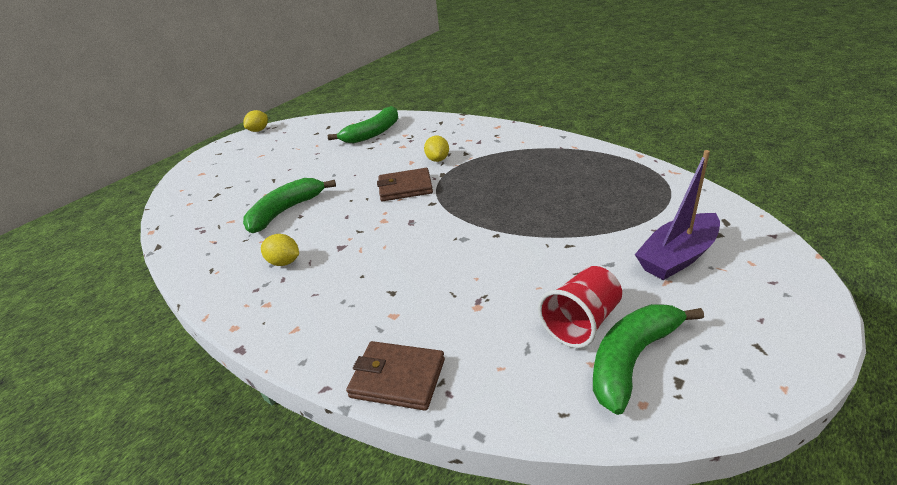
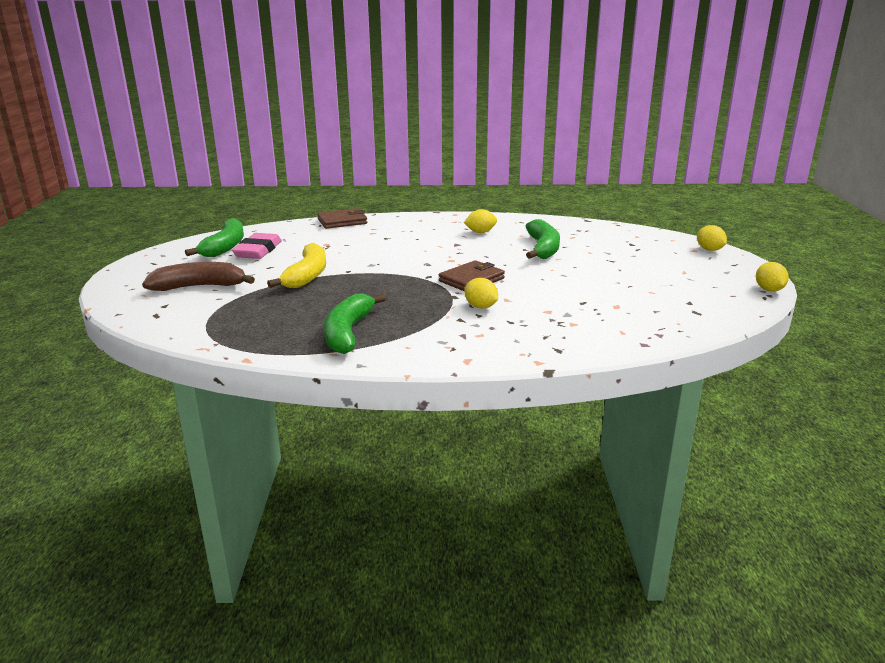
camera: 140 degrees right, 10 degrees down
(193, 170) = (709, 250): none -> yellow lemon
(373, 133) = (616, 316): green banana -> green banana (348, 332)
(544, 239) = (307, 275): none -> yellow banana
(581, 323) = (258, 251): red cup -> pink eraser
(677, 257) = (200, 286): purple boat -> brown banana

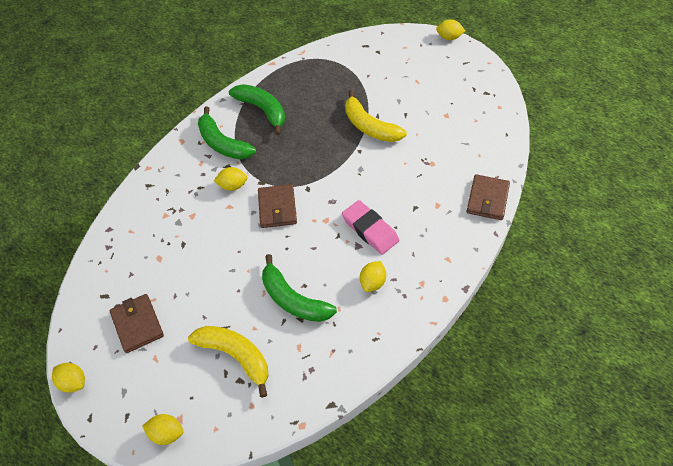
camera: 130 degrees right, 30 degrees up
(107, 279) = (449, 37): none -> yellow lemon
(200, 286) = (396, 72): brown banana -> none
(225, 247) = (473, 105): green banana -> green banana (222, 143)
(258, 251) = (447, 119): pink eraser -> pink eraser (370, 230)
(620, 250) = (236, 356): none -> yellow banana
(681, 288) = (137, 324): none -> brown wallet

